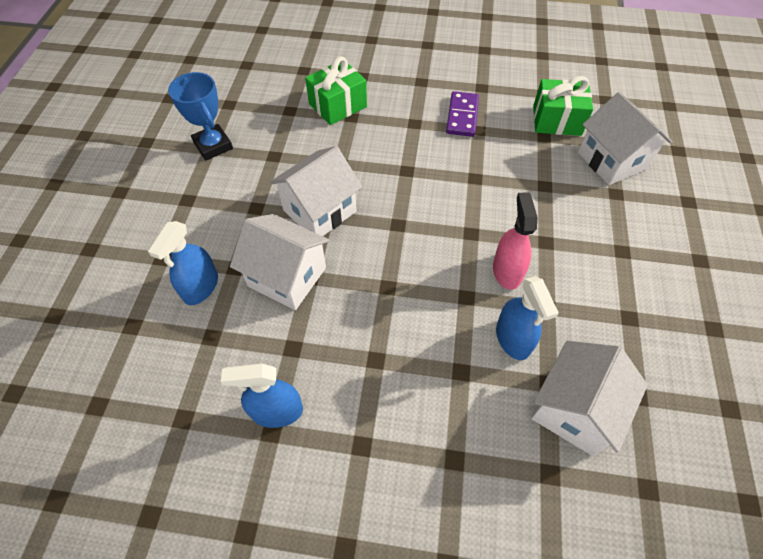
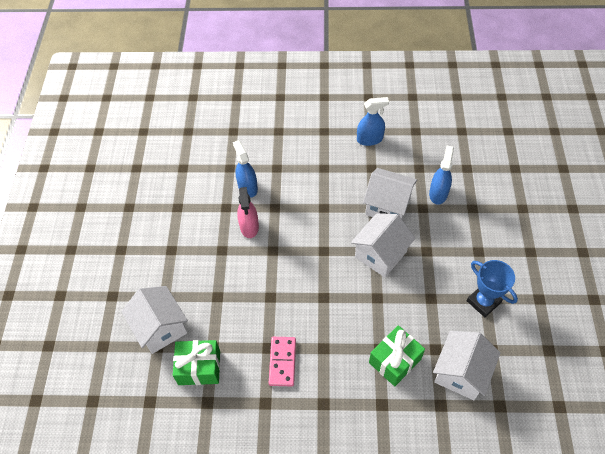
camera: 175 degrees right, 0 degrees up
(462, 116) = (282, 362): purple domino -> pink domino
(574, 409) = (218, 158): white house -> white house (461, 373)

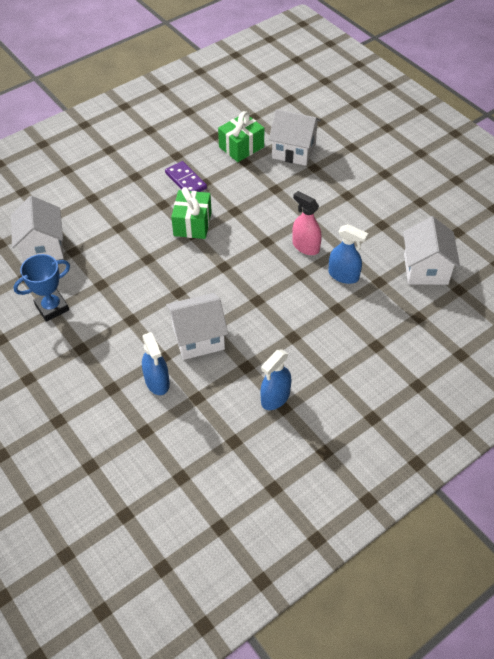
camera: 140 degrees right, 5 degrees down
(282, 362) = (185, 181): pink domino -> purple domino
(380, 254) = (171, 292): white house -> white house (425, 269)
(395, 360) = (101, 226): green gift -> green gift (192, 224)
(483, 302) = (52, 307): blue trophy -> blue trophy turned 45 degrees counterclockwise

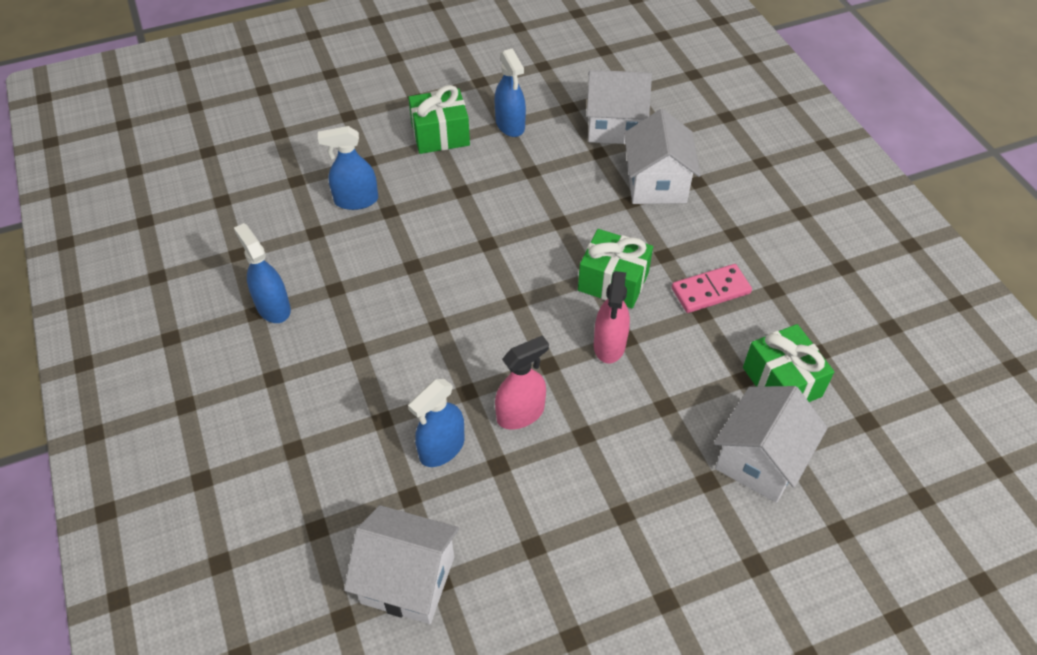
camera: 105 degrees right, 0 degrees up
(52, 307) = (510, 125): blue trophy -> blue spray bottle
(71, 348) = (440, 135): none -> green gift
(185, 181) = (710, 290): purple domino -> pink domino
(198, 338) = (402, 249): white house -> white house (656, 184)
(242, 217) = (609, 344): none -> pink spray bottle

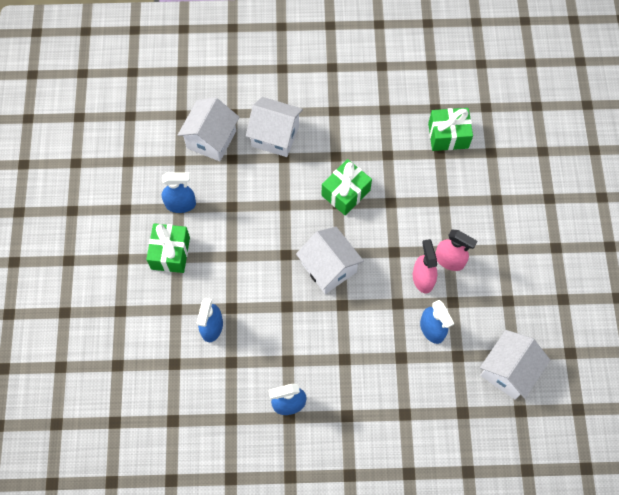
camera: 70 degrees left, 15 degrees up
(609, 344) = (392, 213): pink spray bottle -> pink spray bottle (449, 260)
(710, 290) = (372, 143): pink domino -> none
(760, 460) = (492, 169): white house -> white house (329, 268)

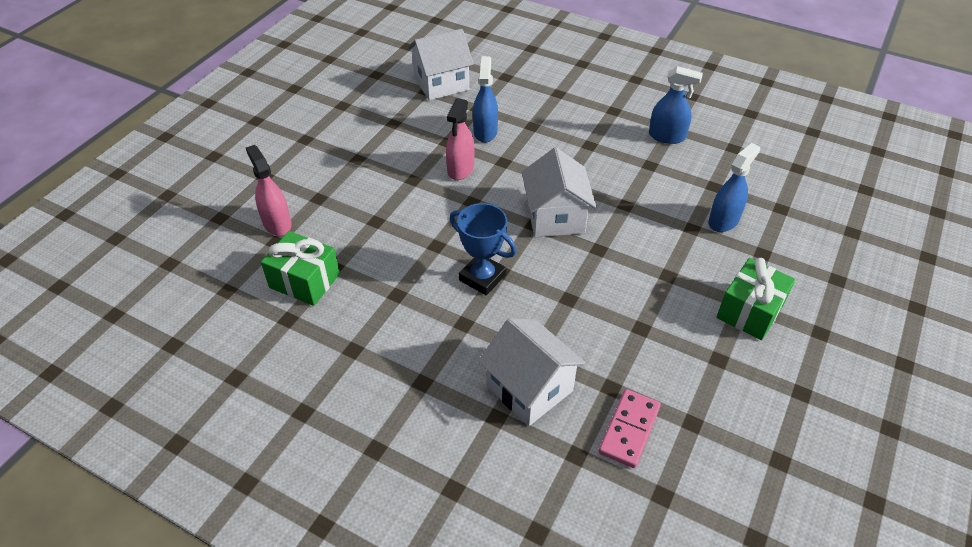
camera: 150 degrees left, 20 degrees down
(181, 204) = (714, 362): blue spray bottle -> none
(211, 139) = (629, 430): white house -> pink domino
(345, 193) = (482, 277): green gift -> blue trophy
(449, 260) = (419, 171): pink spray bottle -> pink spray bottle (277, 223)

